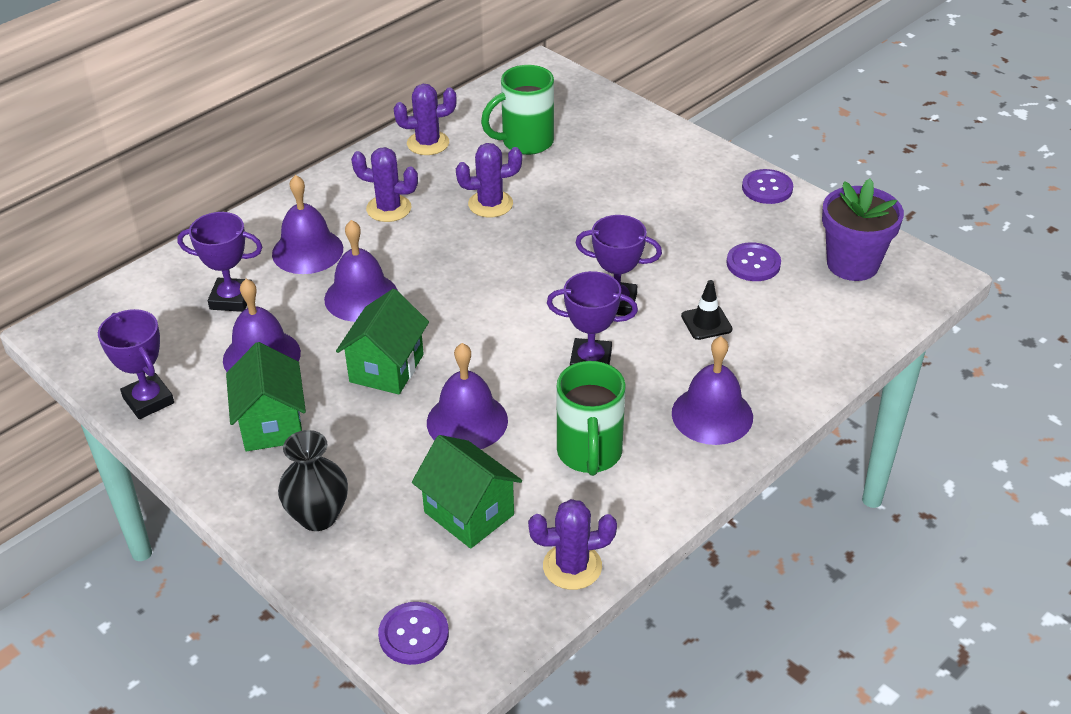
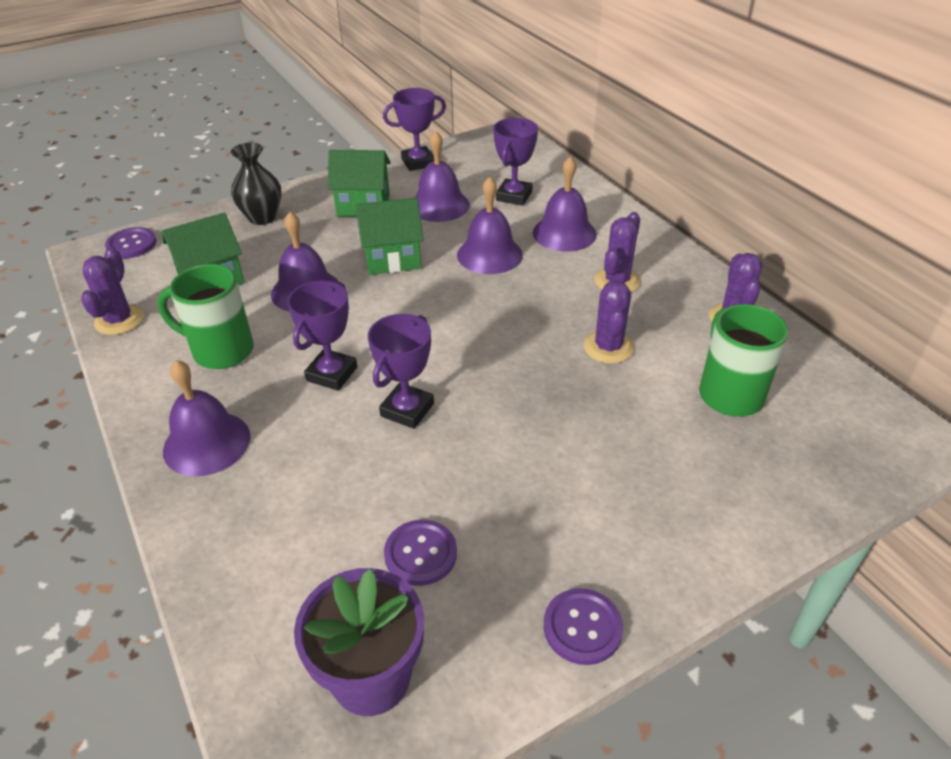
camera: 105 degrees right, 0 degrees up
(386, 368) = (392, 259): green house -> green house turned 45 degrees counterclockwise
(706, 323) = (338, 476): black traffic cone -> none

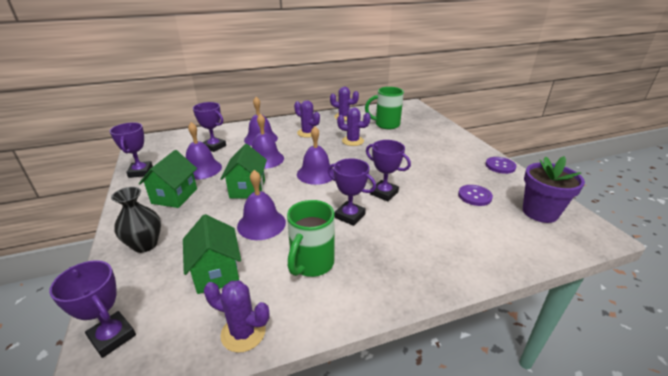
camera: 80 degrees left, 10 degrees down
(131, 244) = (112, 337): purple button -> purple trophy
(207, 443) = (403, 267): purple bell -> purple bell (316, 173)

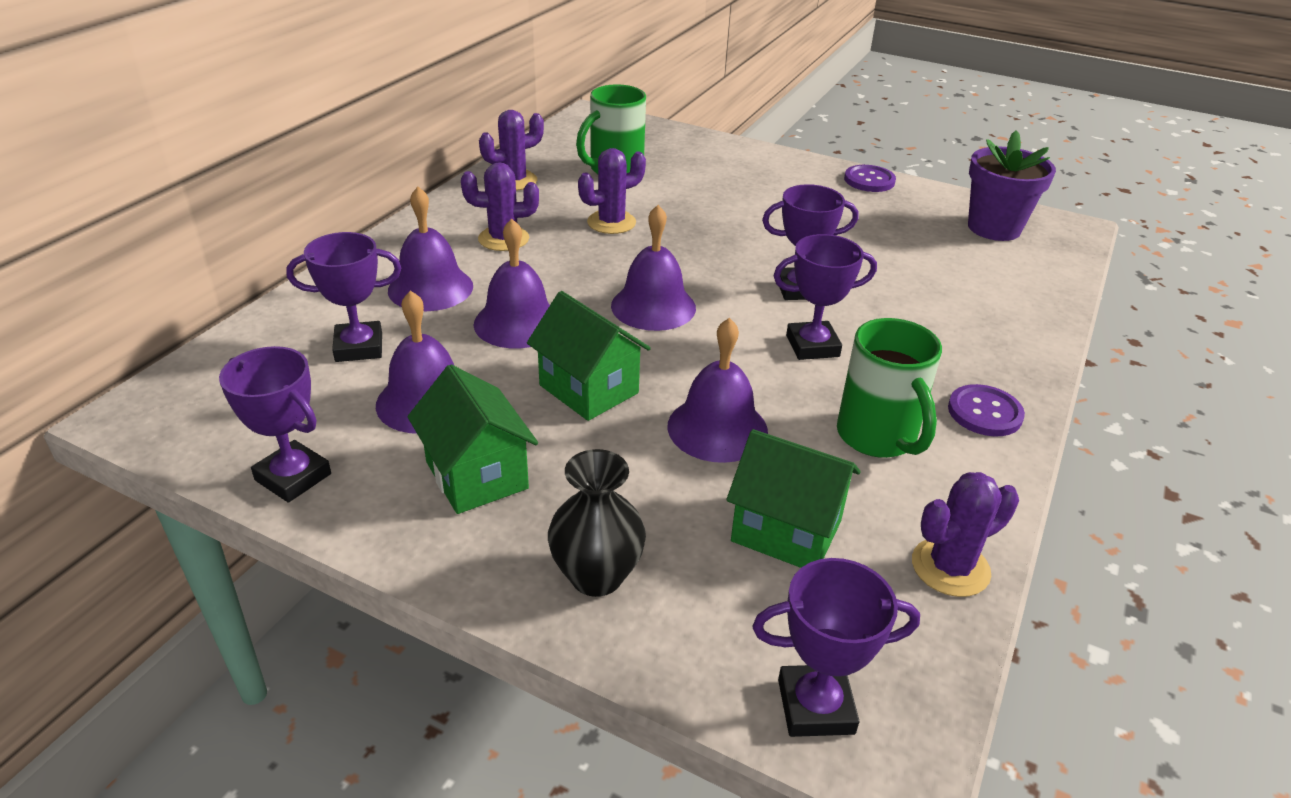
camera: 45 degrees left, 5 degrees up
(474, 196) = (905, 239): purple button -> purple button (984, 412)

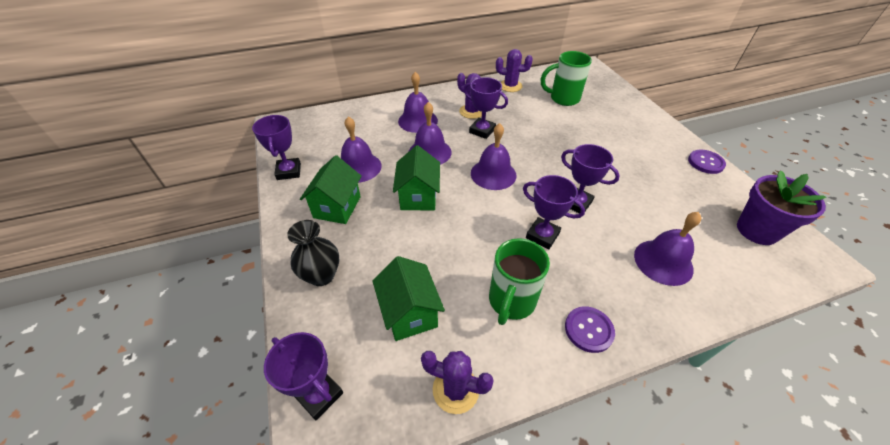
camera: 45 degrees right, 10 degrees up
(359, 347) = (365, 133): purple trophy -> purple trophy (482, 131)
(611, 222) = (527, 124): purple cactus -> none
(717, 428) = (445, 247): purple bell -> purple bell (663, 262)

